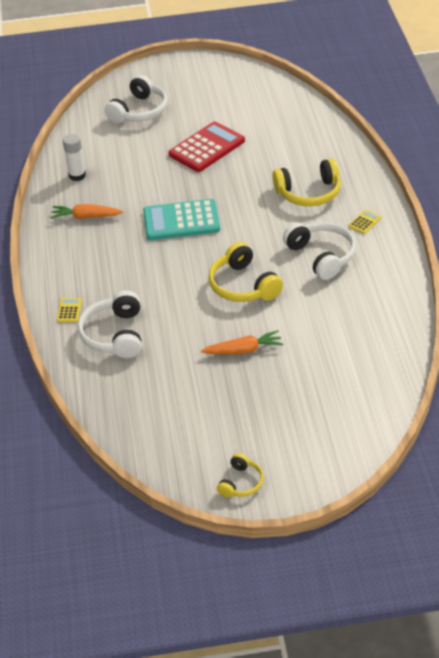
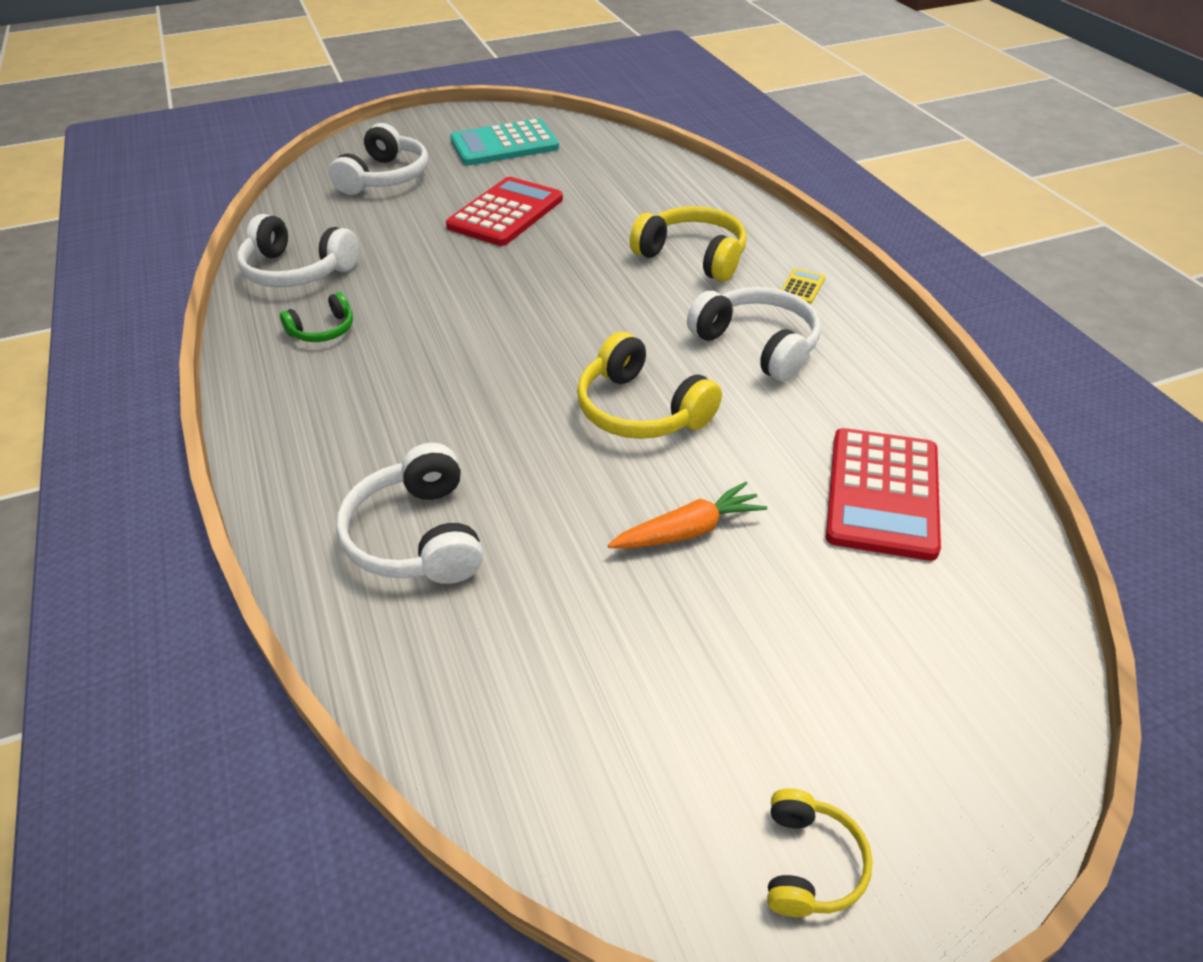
camera: 15 degrees left, 0 degrees up
(69, 310) = (314, 499): yellow calculator -> none
(77, 175) = (297, 271): white glue stick -> white headphones
(86, 217) = (323, 330): orange carrot -> green headphones
(181, 221) = (495, 318): turquoise calculator -> turquoise calculator (504, 144)
(309, 193) = (693, 256): yellow headphones -> yellow headphones turned 120 degrees counterclockwise
(347, 346) = (882, 493): none -> red calculator

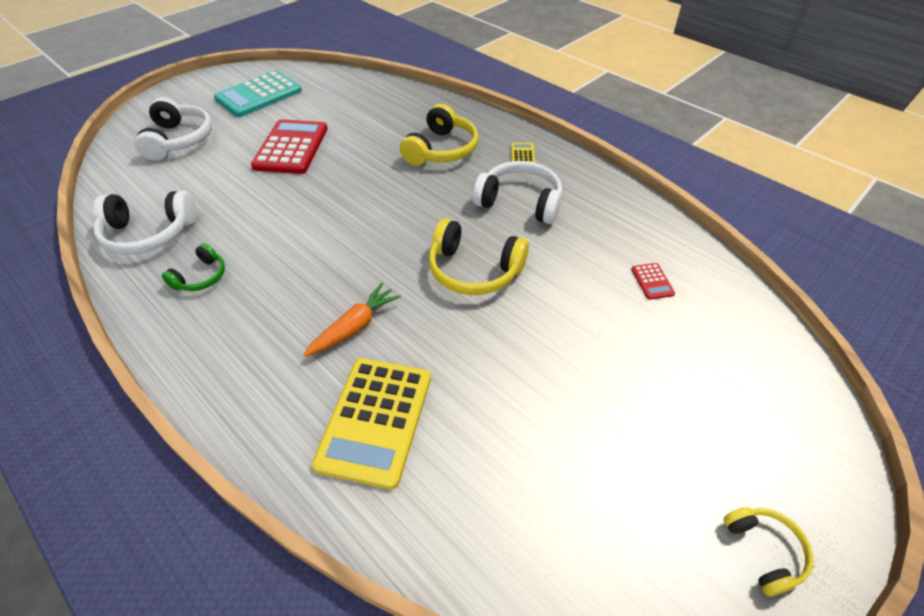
camera: 25 degrees left, 5 degrees up
(417, 536) = (375, 420): white headphones -> yellow calculator
(687, 531) = (555, 348): orange carrot -> orange carrot (354, 327)
(693, 256) = (441, 150): yellow headphones -> yellow headphones turned 105 degrees clockwise
(882, 493) = (652, 281): red calculator -> red calculator, size x0.42

